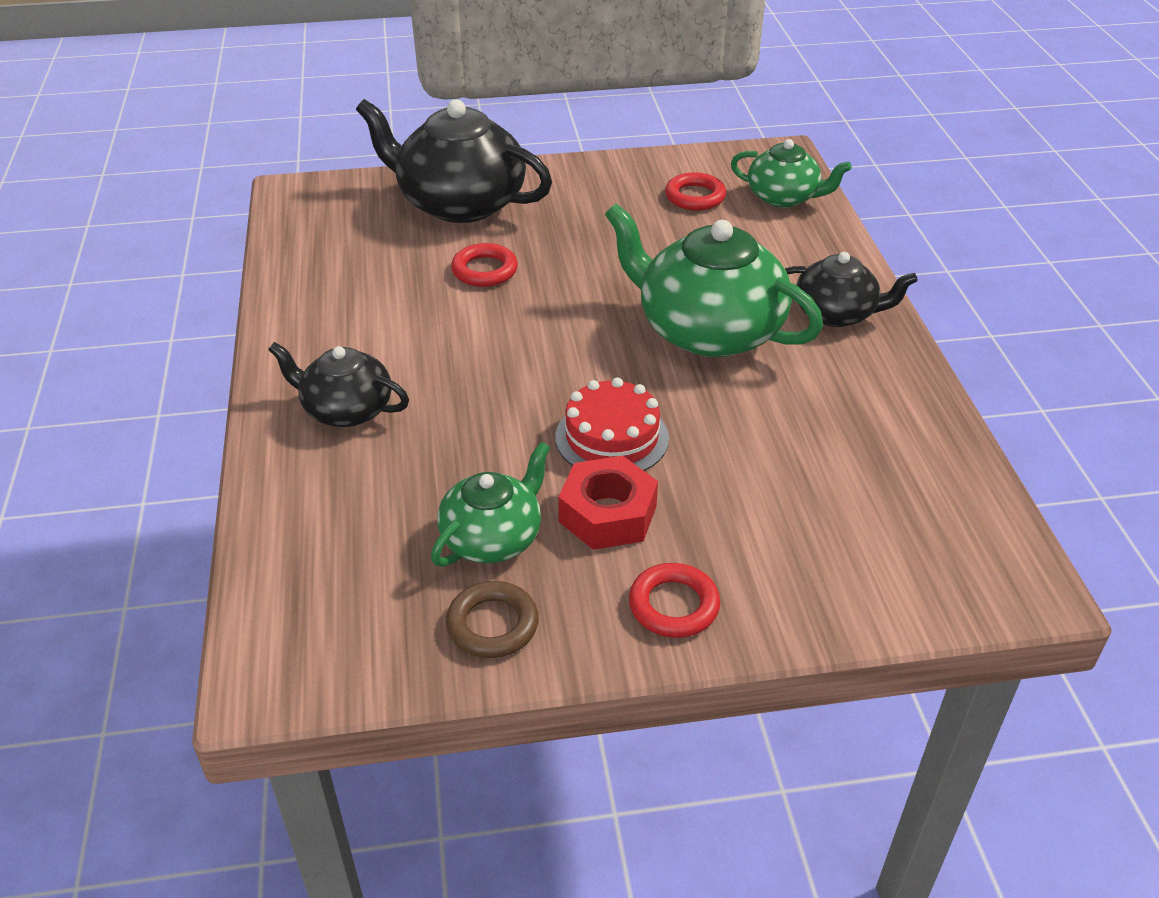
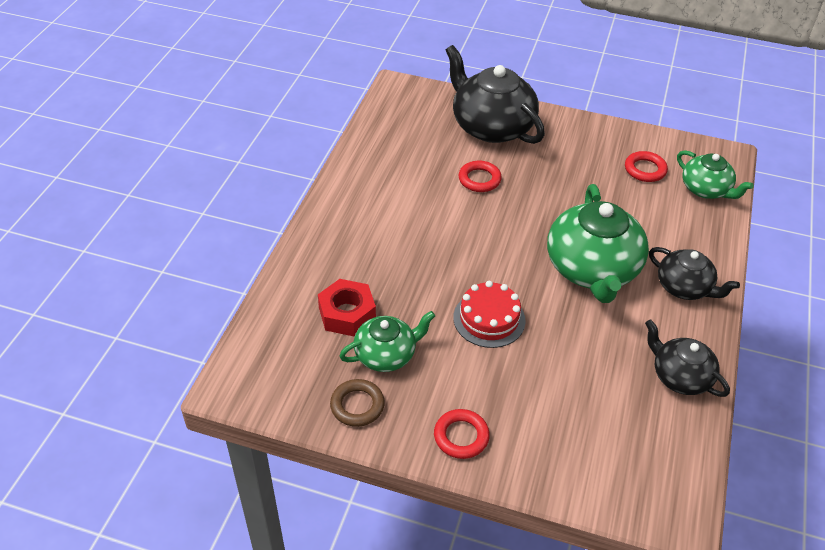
camera: 25 degrees right, 5 degrees up
(346, 409) = (351, 244): black teapot -> black teapot (680, 376)
(608, 514) = (458, 366): red nut -> red nut (347, 314)
(708, 330) = (592, 269): green teapot -> green teapot turned 150 degrees counterclockwise

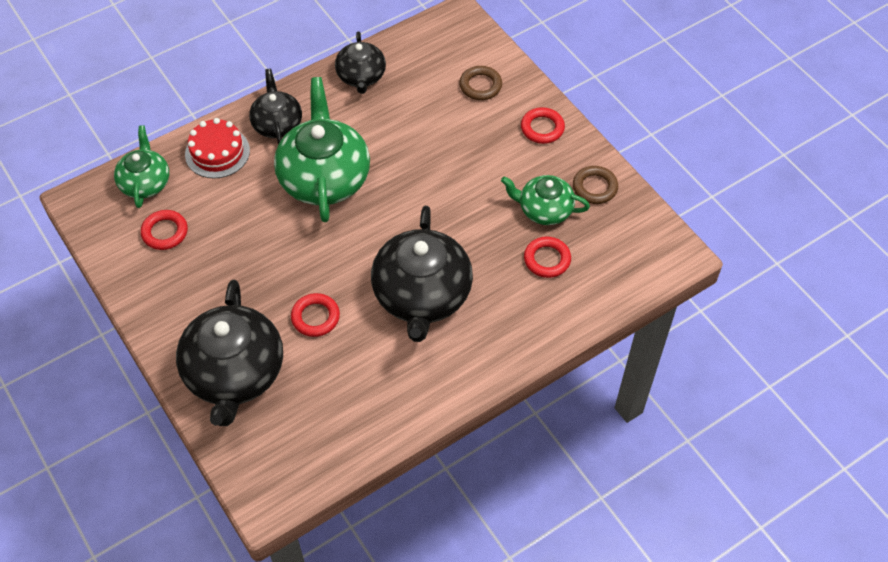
camera: 140 degrees left, 10 degrees up
(347, 314) = (547, 259): red nut -> red ring
(421, 232) = (422, 295): none -> black teapot
(489, 319) = (444, 189): red cake -> red cake (217, 152)
(566, 444) = (480, 86): none -> brown ring
(592, 269) = (324, 178): green teapot -> green teapot turned 45 degrees counterclockwise

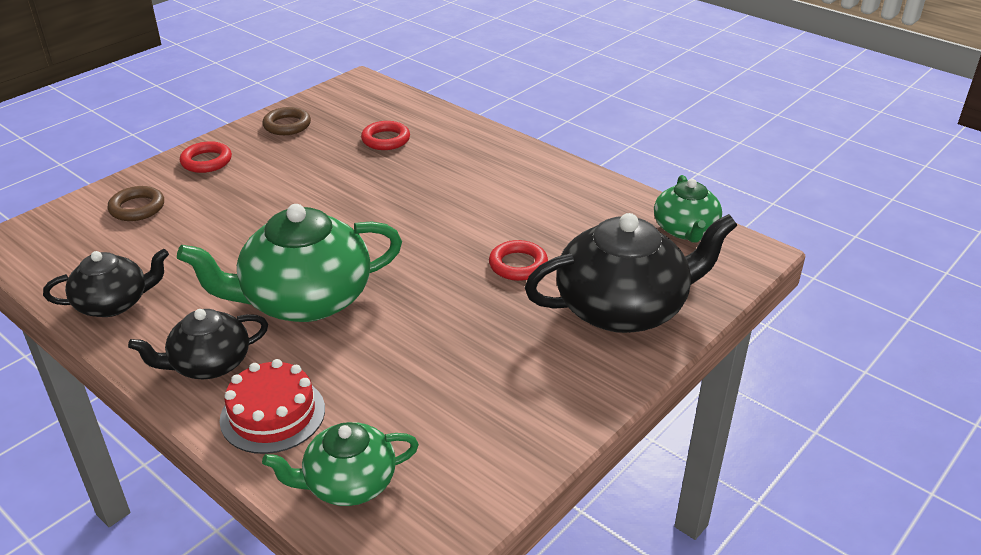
camera: 105 degrees left, 20 degrees down
(165, 232) = (439, 430): red ring -> none
(422, 295) = (458, 201): black teapot -> none
(544, 210) = (322, 148): green teapot -> green teapot (685, 230)

